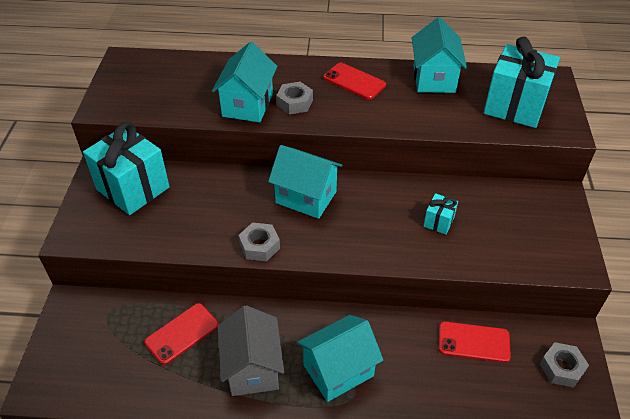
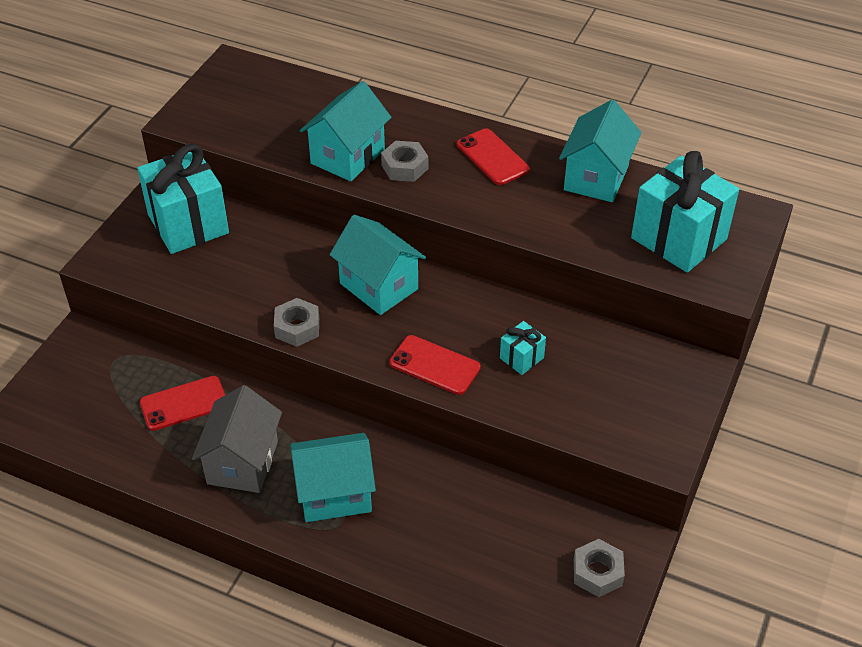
camera: 20 degrees right, 0 degrees up
(474, 342) = (508, 512): red phone -> red phone (434, 365)

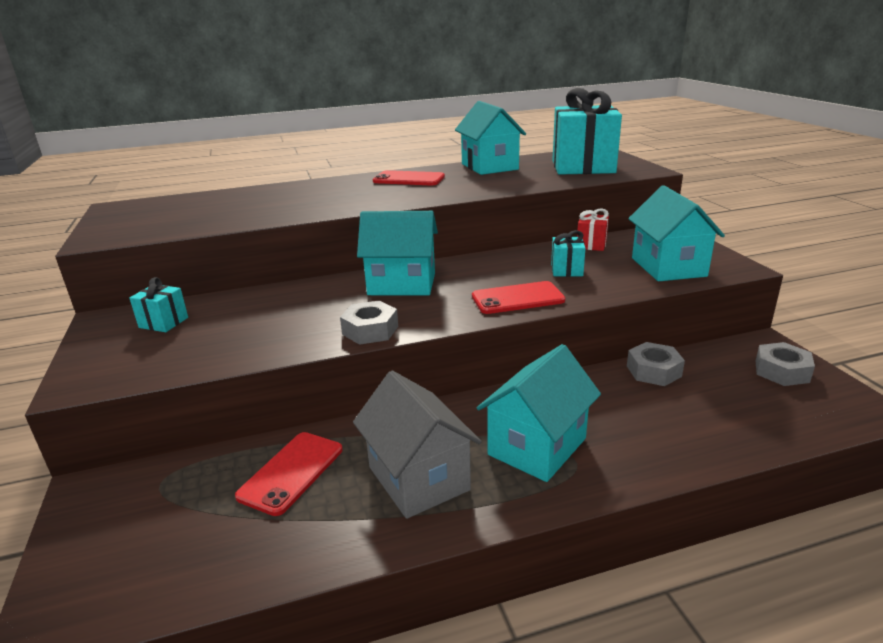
camera: 40 degrees left, 20 degrees down
(188, 224) = (163, 322): turquoise gift -> turquoise gift, size x0.45
(348, 156) = (297, 208): turquoise house -> turquoise house (668, 267)
(404, 167) = (352, 198): grey nut -> grey nut (653, 371)
(597, 338) = (591, 245): none -> red gift

